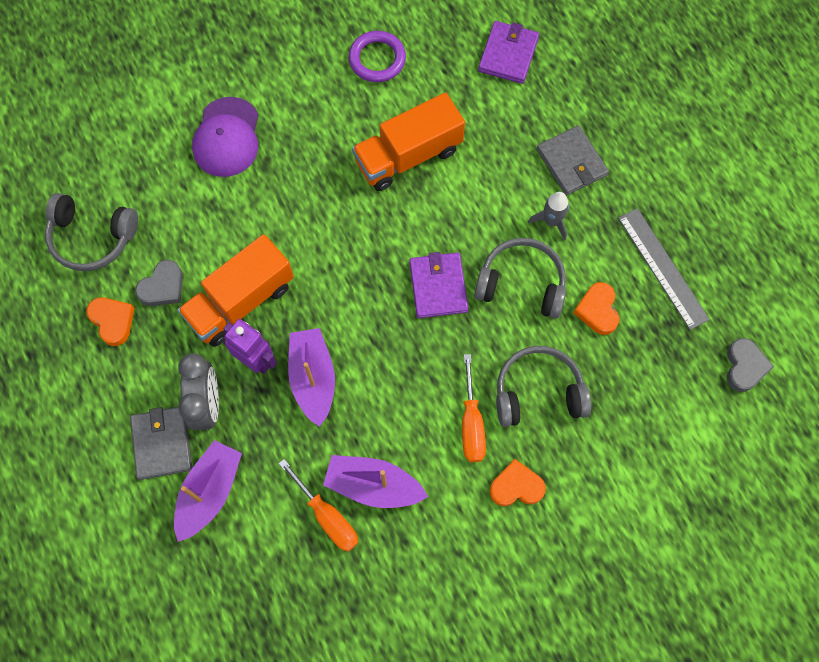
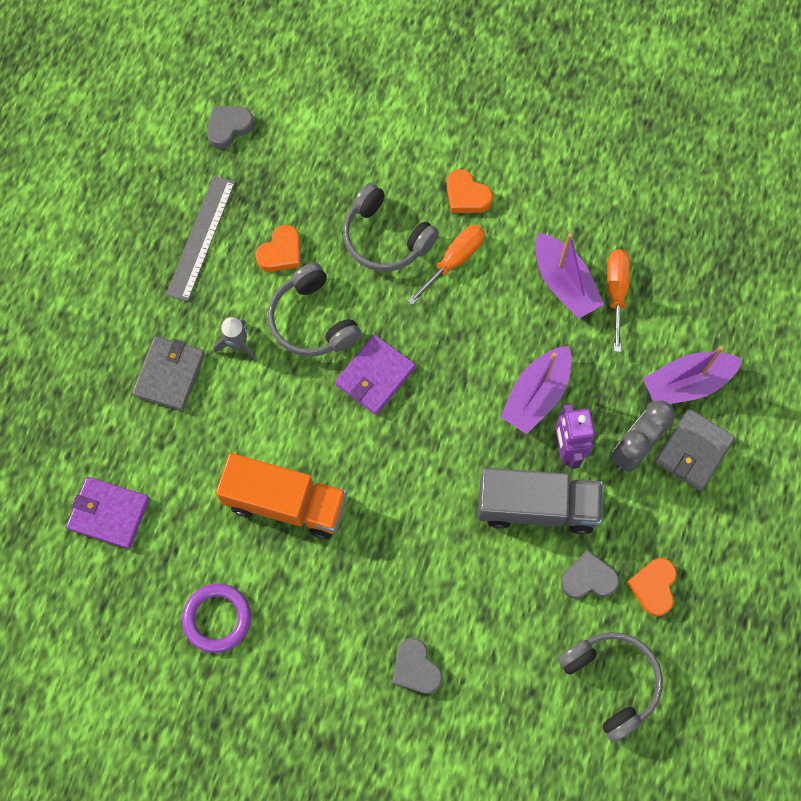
camera: 135 degrees left, 0 degrees up
(227, 137) = (415, 668): purple cap -> grey heart
(240, 301) = (536, 507): orange truck -> grey truck
(508, 54) = (109, 514): purple wallet -> purple wallet turned 45 degrees clockwise

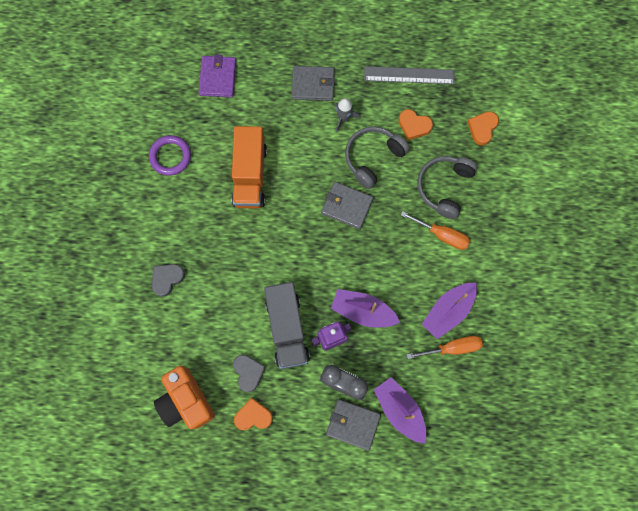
camera: 75 degrees right, 5 degrees up
(229, 128) = (491, 69): grey heart -> none
(375, 376) = (347, 206): purple wallet -> grey wallet
(466, 196) = (492, 231): orange heart -> orange heart (482, 128)
(611, 682) = (186, 401): grey headphones -> orange camera

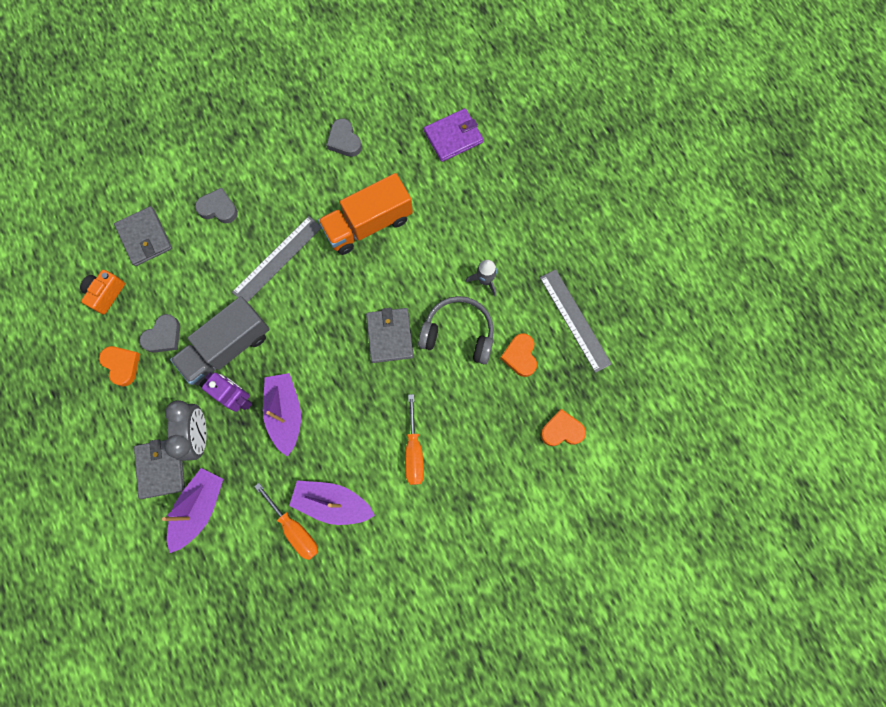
camera: 60 degrees right, 0 degrees up
(170, 156) = (344, 141): purple ring -> grey heart
(186, 401) = (106, 294): orange camera -> orange camera, size x0.59
(237, 256) = (277, 259): none -> grey ruler
(313, 84) = (503, 230): grey wallet -> grey wallet (145, 237)
(444, 187) = (469, 425): grey headphones -> none

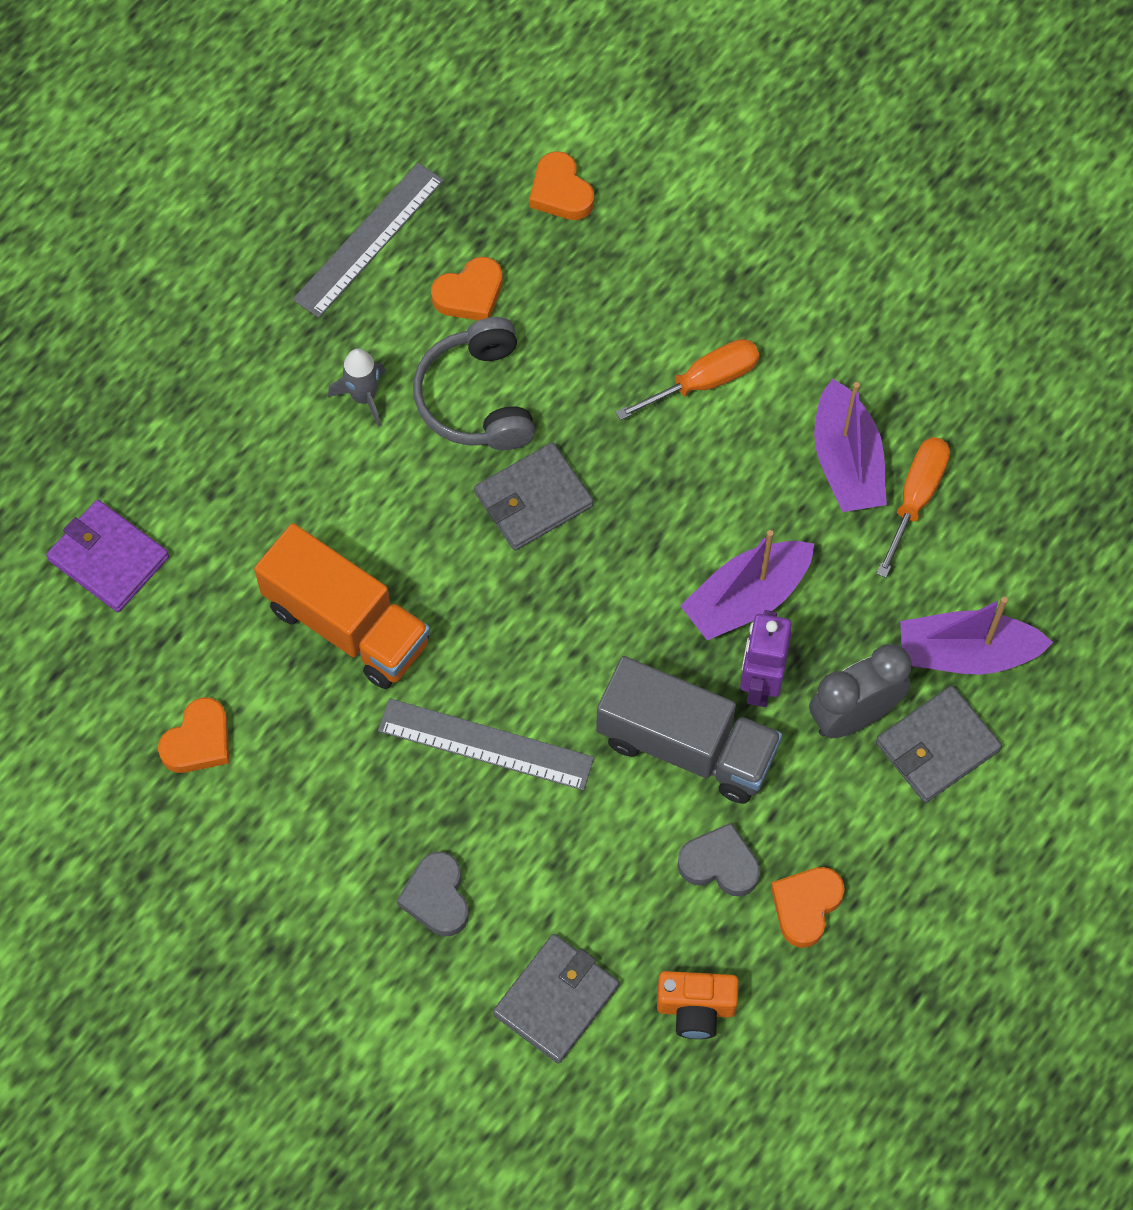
camera: 115 degrees left, 10 degrees down
(344, 141) = (198, 741): grey heart -> orange heart

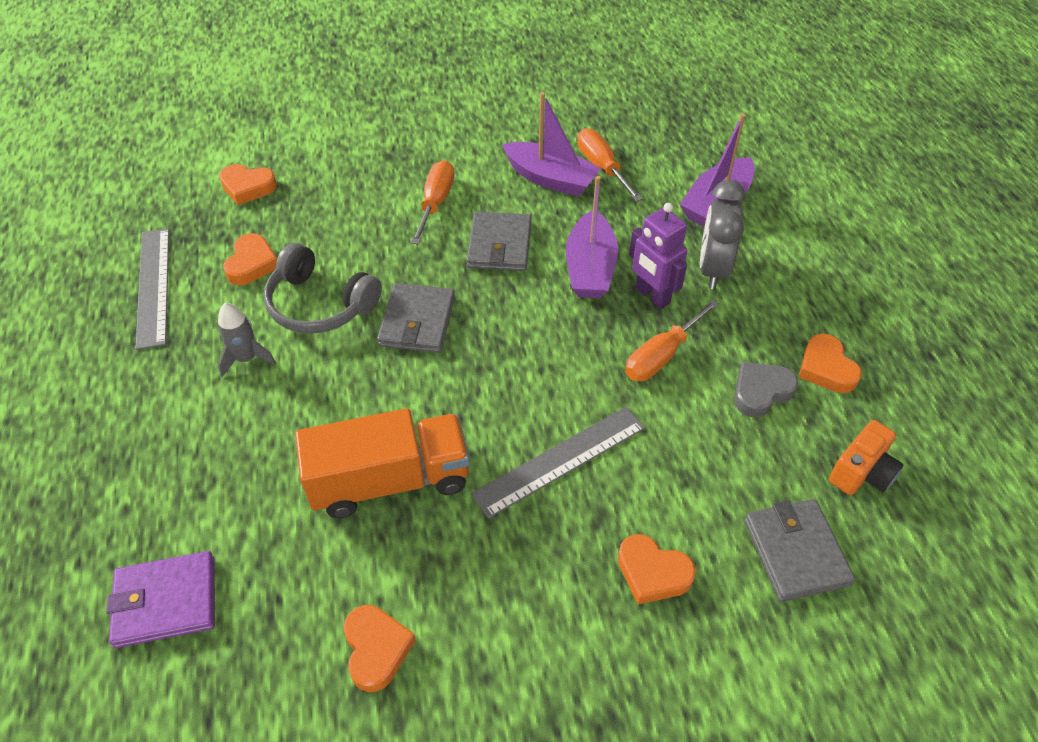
camera: 50 degrees left, 15 degrees down
(437, 897) = (652, 573): grey heart -> orange heart
(686, 746) = (661, 356): grey truck -> orange screwdriver
(937, 746) = (765, 247): grey wallet -> grey wallet (499, 245)

